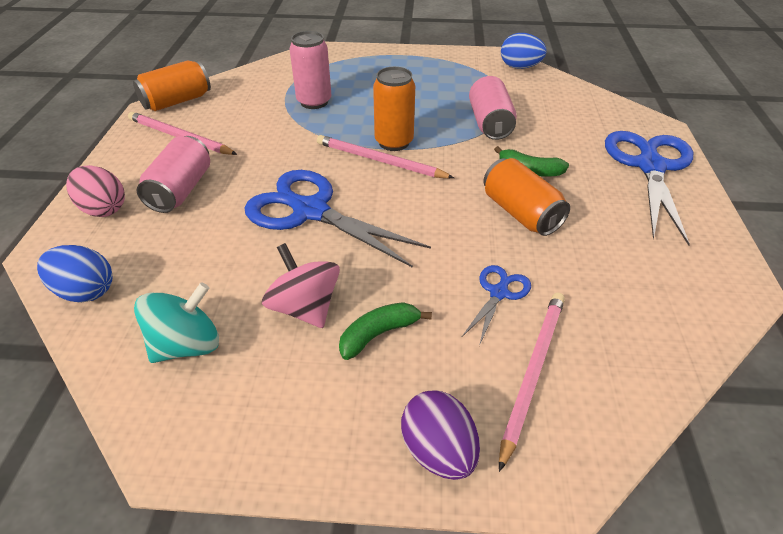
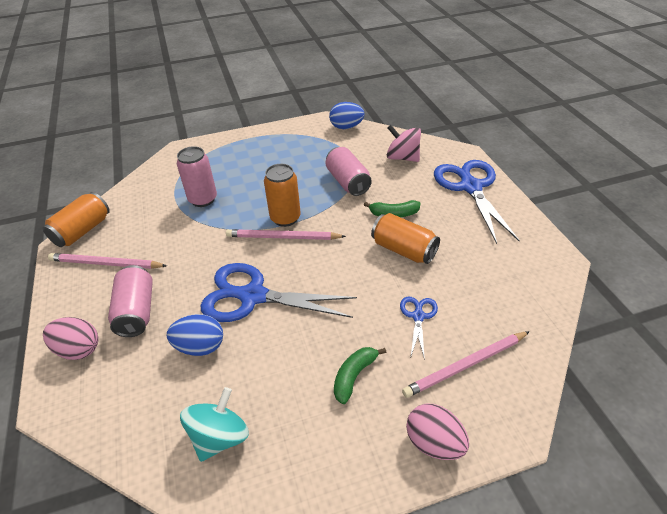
camera: 20 degrees left, 0 degrees up
(86, 291) = (109, 425): blue egg -> blue egg (200, 347)
(305, 307) = (291, 375): pink spinning top -> pink spinning top (402, 157)
(438, 450) = (434, 443): purple egg -> pink egg
(532, 372) = (465, 365): pink pencil -> pink pencil turned 120 degrees counterclockwise

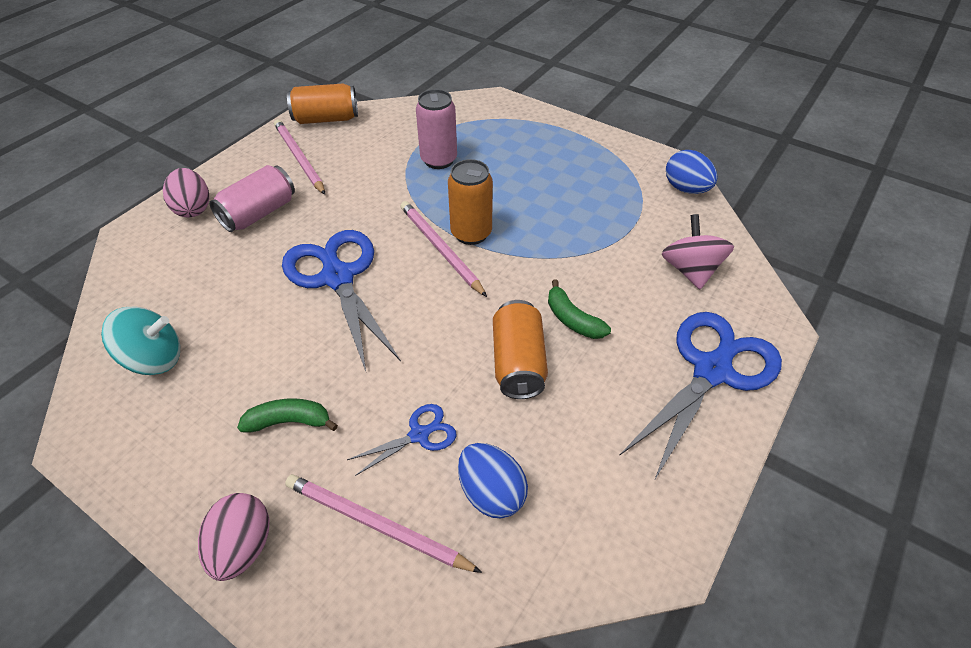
camera: 50 degrees right, 5 degrees up
(200, 347) = (247, 280): blue egg -> blue egg (491, 493)
(347, 182) = (585, 247): pink can -> none

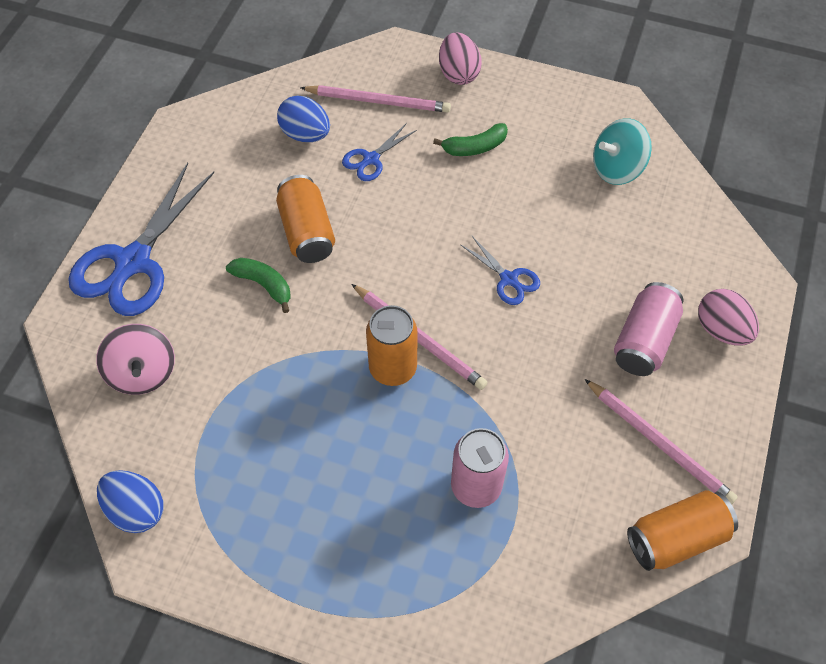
camera: 165 degrees right, 10 degrees up
(338, 277) = (508, 279): blue scissors -> blue scissors, size x0.48

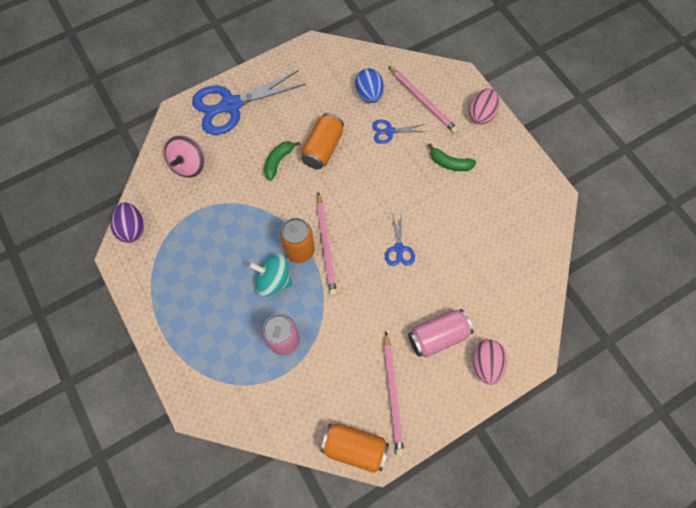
camera: 40 degrees right, 10 degrees up
(136, 510) = (133, 228): blue egg -> purple egg
(264, 285) = (278, 161): green banana -> green banana turned 135 degrees counterclockwise
(617, 168) = (517, 231): turquoise spinning top -> turquoise spinning top (273, 280)

